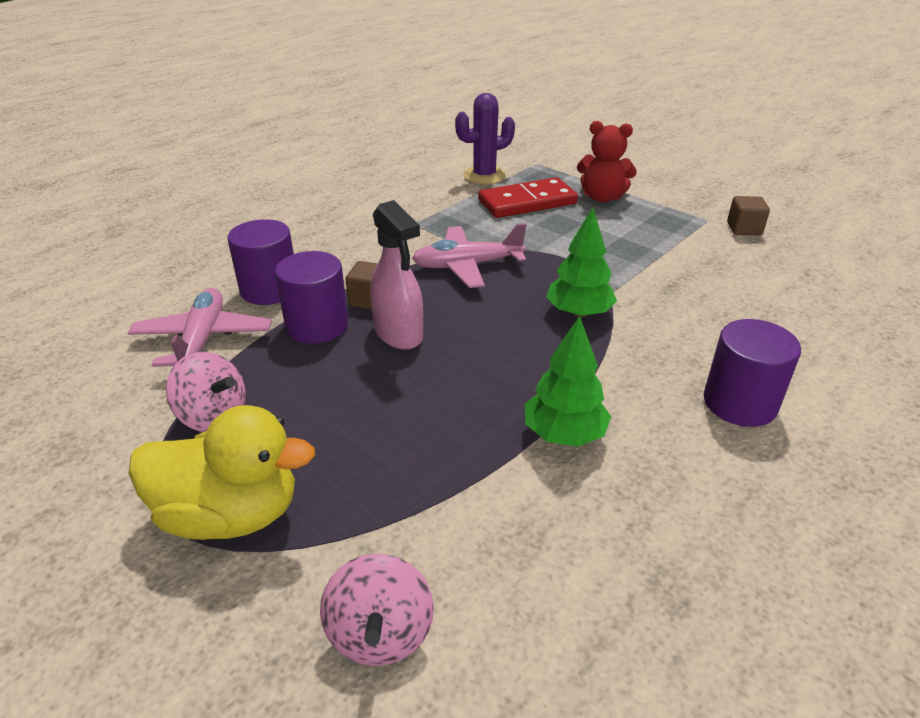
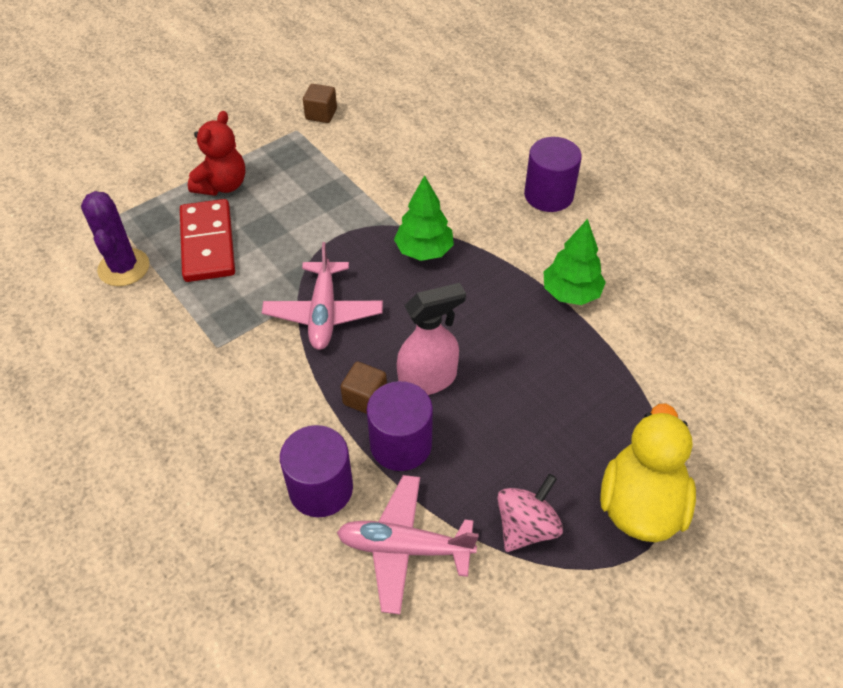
camera: 80 degrees left, 15 degrees up
(380, 633) = (735, 415): pink spinning top -> none

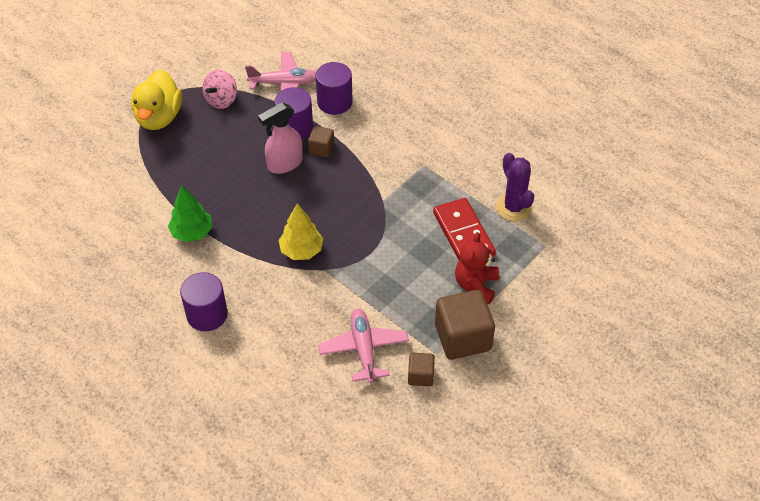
camera: 170 degrees right, 0 degrees up
(262, 139) = (462, 337): none -> brown cube
(323, 313) = (362, 195): pink plane -> pink plane (364, 349)
(424, 251) = (301, 250): green tree -> yellow tree

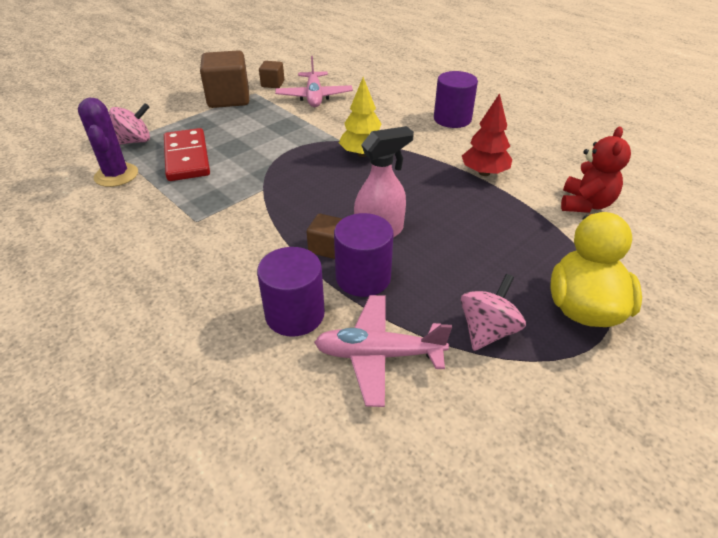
camera: 175 degrees left, 10 degrees down
(192, 232) = (484, 173): green tree -> red tree
(476, 285) = (198, 124): red teddy bear -> red teddy bear (585, 204)
(525, 253) = (134, 141): none -> pink spinning top

